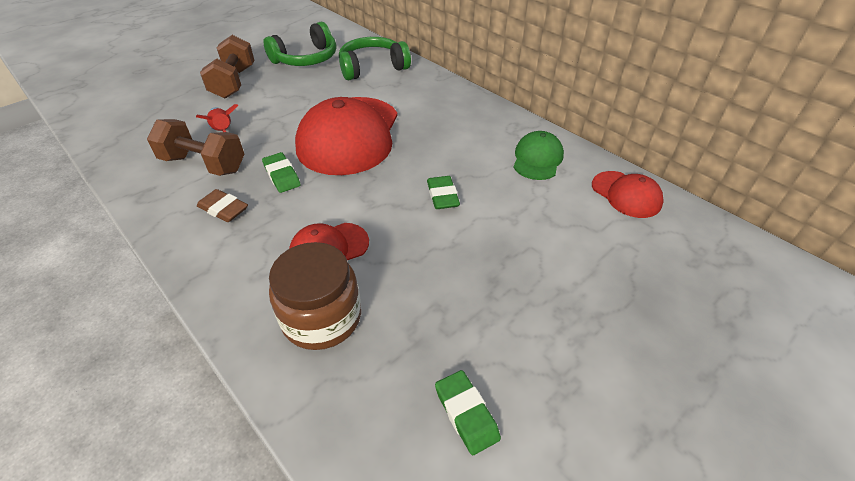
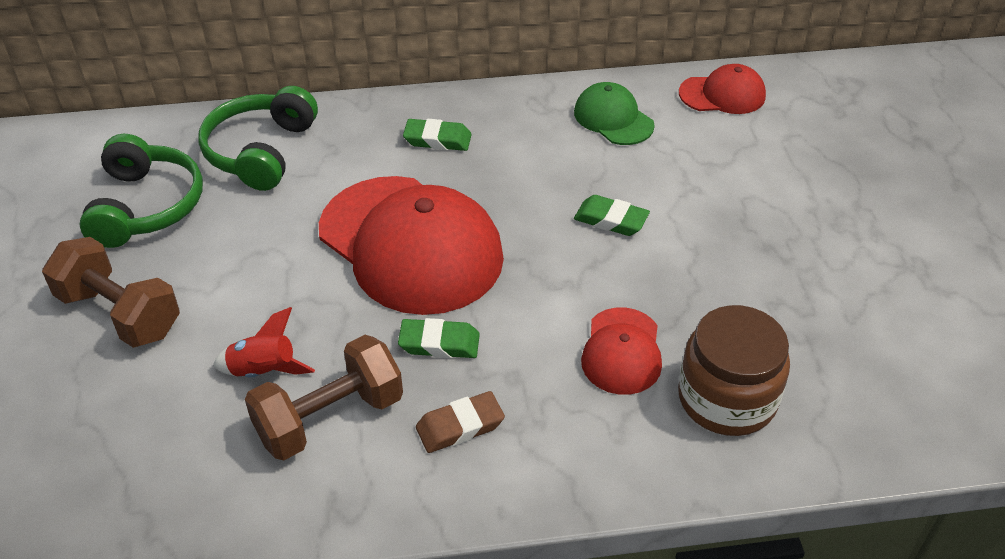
camera: 55 degrees left, 0 degrees up
(466, 414) = (909, 344): green eraser -> green eraser (437, 140)

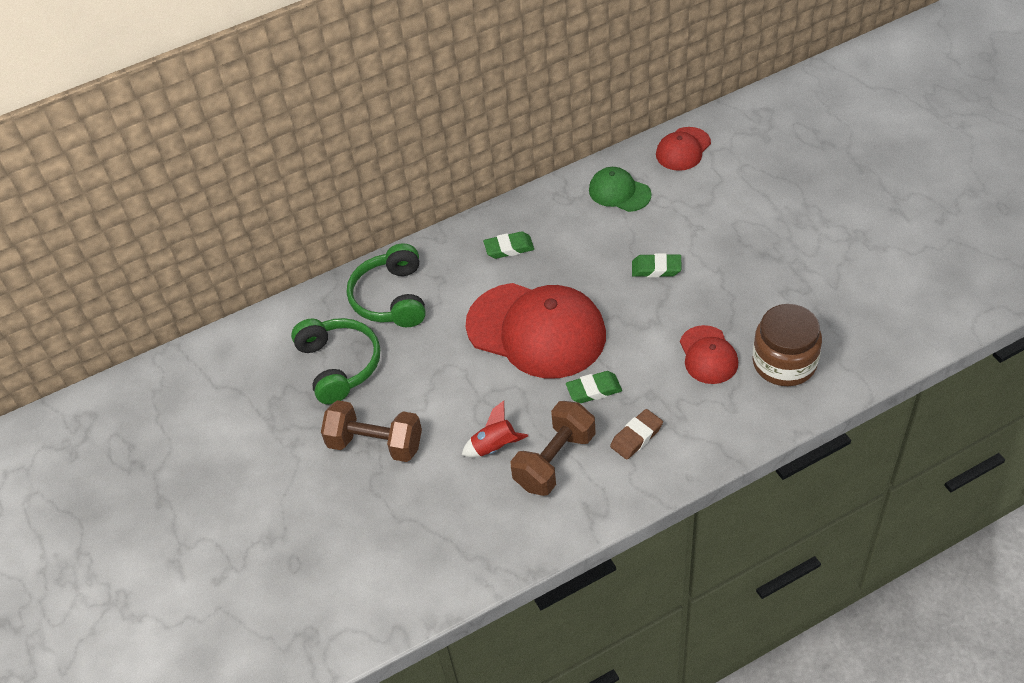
camera: 15 degrees left, 5 degrees up
(722, 94) = (683, 149): red cap -> red cap turned 150 degrees clockwise

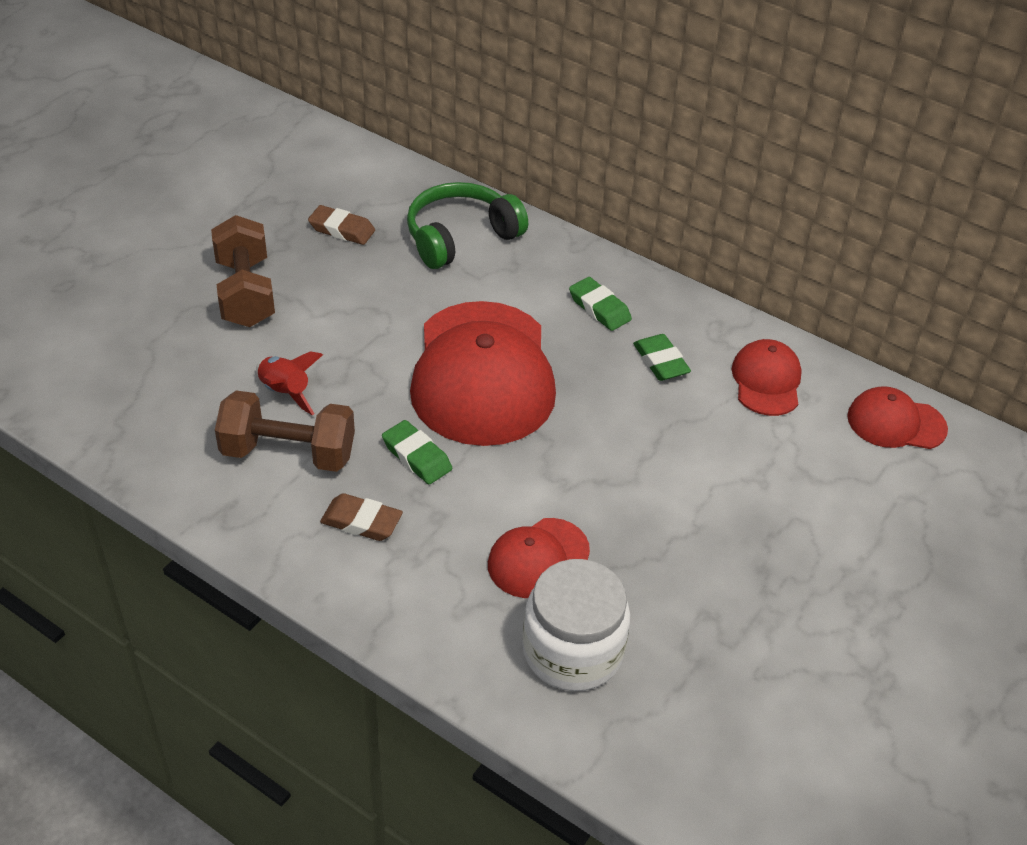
camera: 55 degrees right, 5 degrees down
(339, 365) = (342, 229): green headphones -> brown eraser
(619, 192) = (766, 381): green cap -> red cap
(656, 268) = (657, 458): green eraser -> green eraser (660, 362)
(784, 363) = (572, 651): brown jar -> white jar

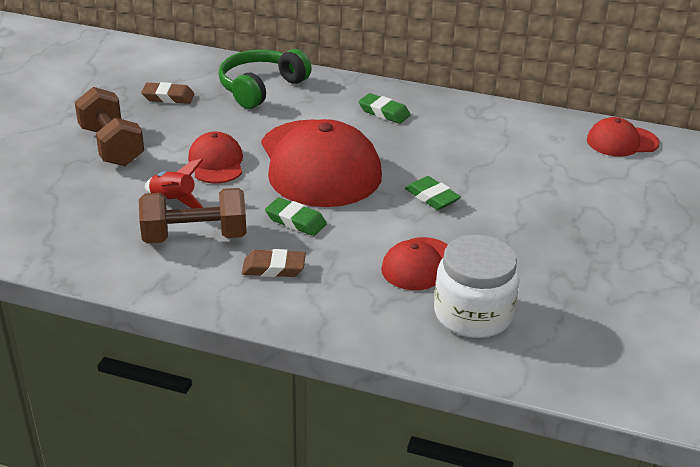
camera: 15 degrees left, 10 degrees down
(660, 362) = (444, 135): green eraser -> green eraser (432, 197)
(766, 381) = (523, 134): red cap -> red cap (216, 162)

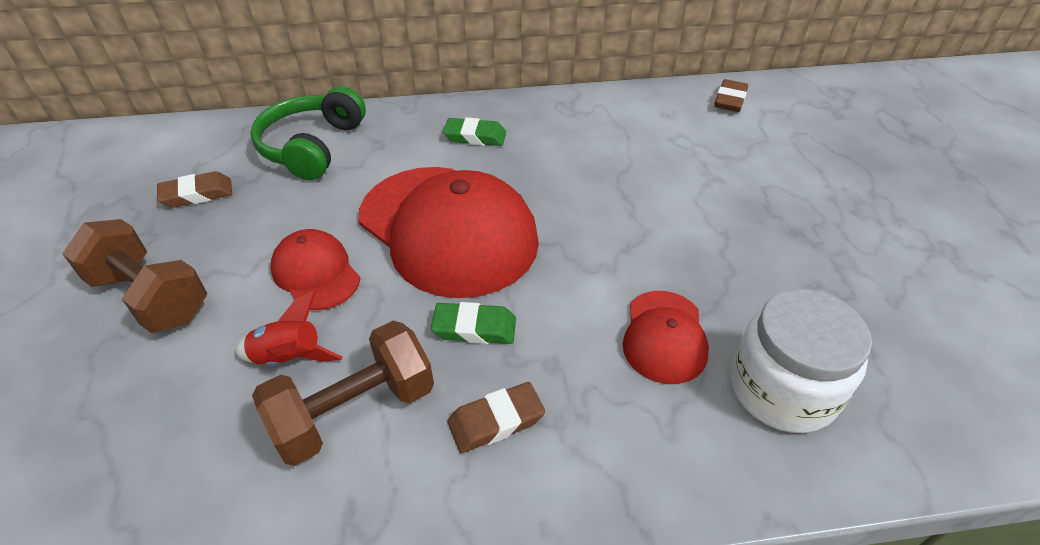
camera: 25 degrees left, 10 degrees up
(432, 197) = (607, 231): green eraser -> none
(622, 142) = (730, 100): red cap -> brown eraser

